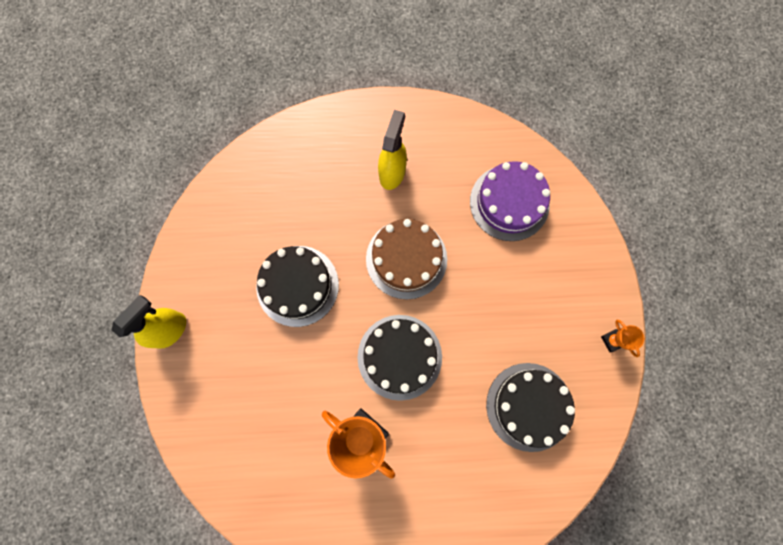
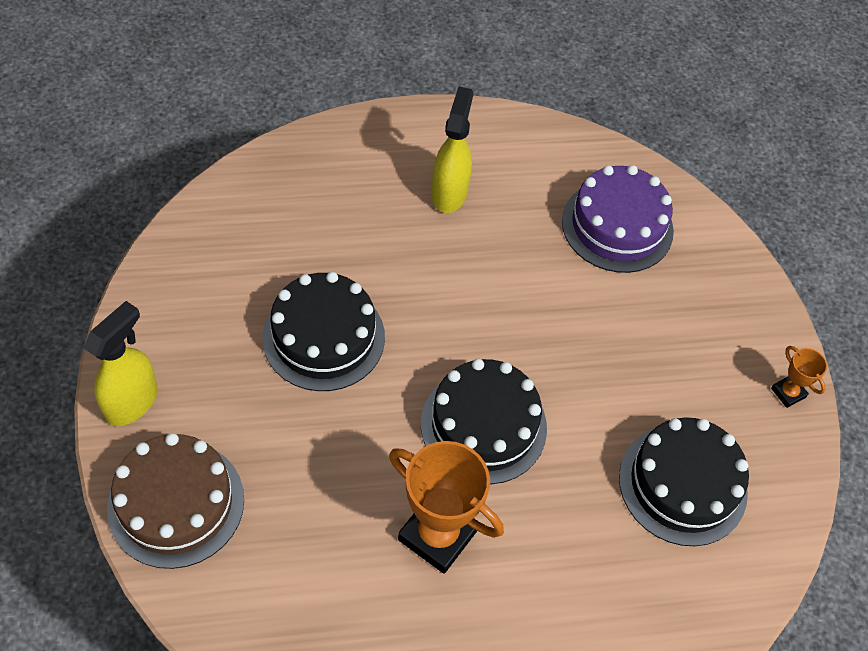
camera: 10 degrees left, 20 degrees down
(406, 259) = (480, 298): brown cake -> brown cake (176, 503)

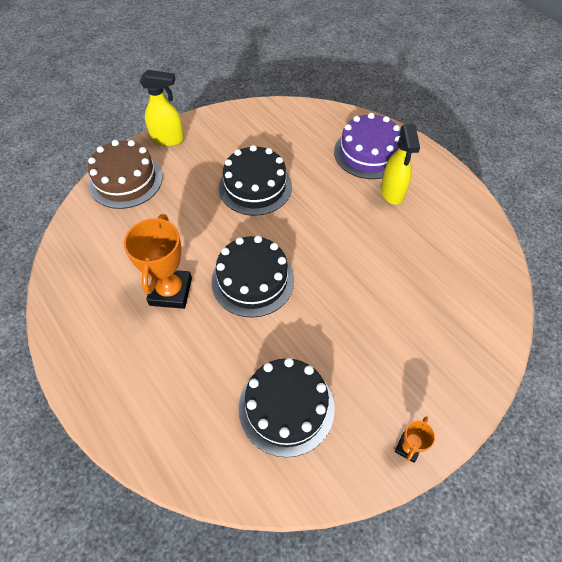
camera: 65 degrees right, 0 degrees up
(449, 193) = (392, 192): yellow spray bottle -> yellow spray bottle turned 105 degrees clockwise
(617, 226) = (449, 283): purple cake -> purple cake (368, 153)

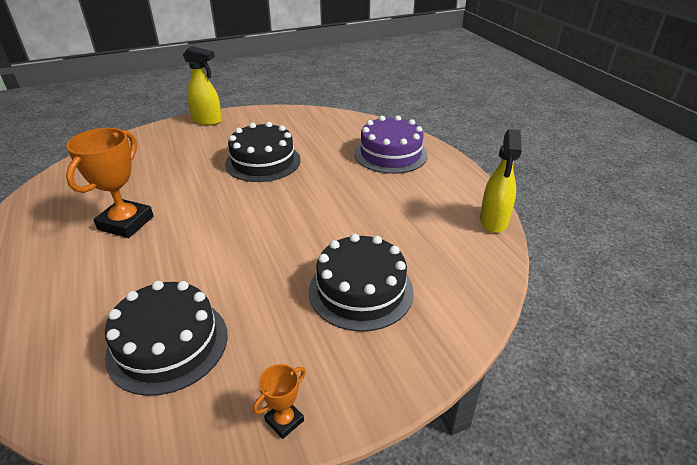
camera: 15 degrees right, 20 degrees down
(126, 180) = (149, 141): brown cake -> none
(253, 280) = (211, 228): black cake -> black cake (361, 290)
(392, 192) = (399, 185): yellow spray bottle -> yellow spray bottle (493, 221)

